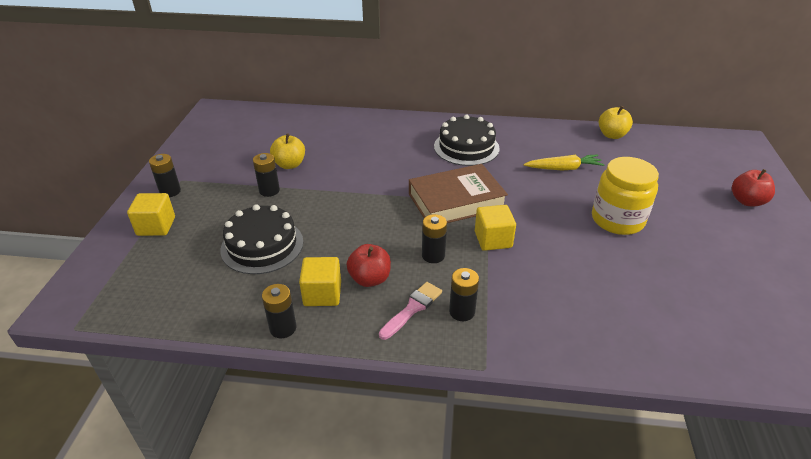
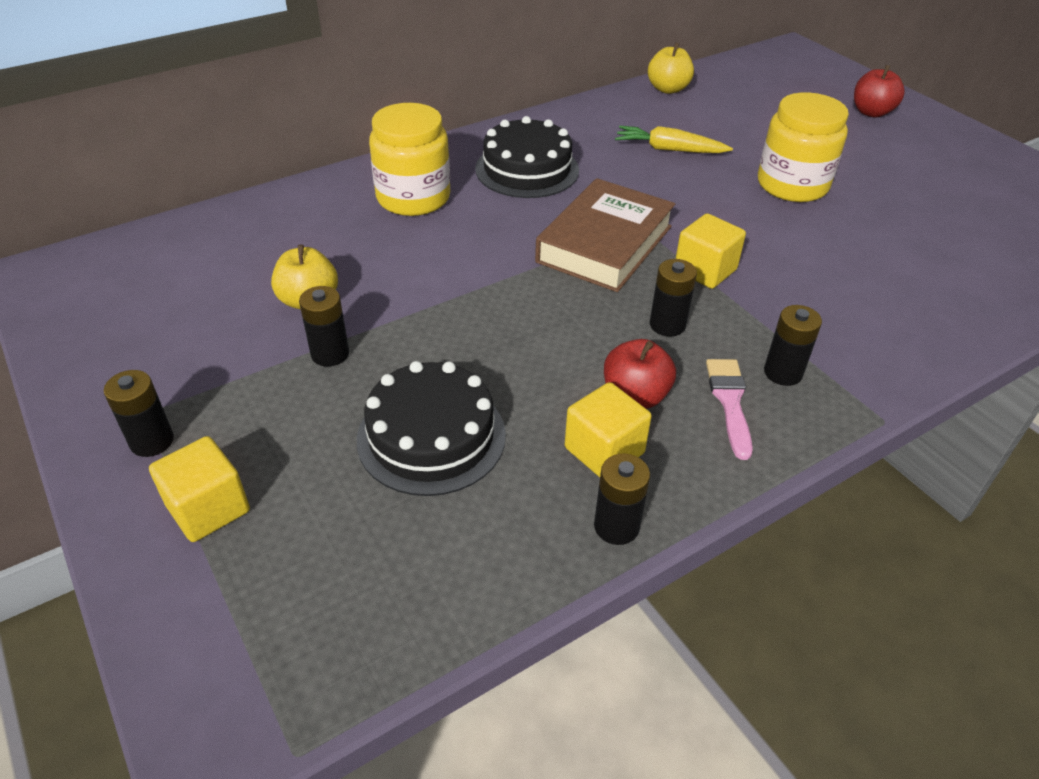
camera: 40 degrees left, 5 degrees up
(392, 138) = (413, 198): none -> yellow jar
(563, 168) = (669, 149): yellow carrot -> yellow carrot turned 120 degrees counterclockwise

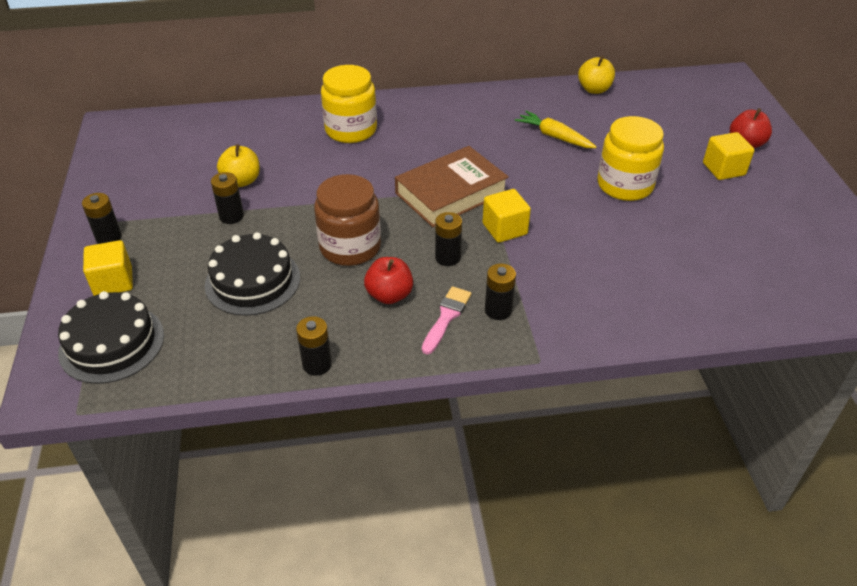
camera: 25 degrees right, 0 degrees up
(527, 169) = (440, 128): black cake -> black cake (112, 343)
(532, 348) = (350, 247): none -> brown jar
(604, 450) = (344, 320): yellow cube -> yellow cube (723, 169)

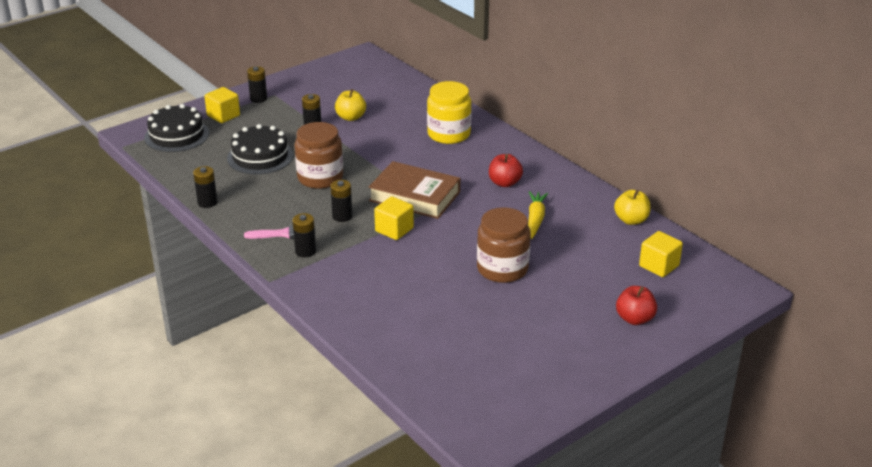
camera: 60 degrees right, 10 degrees down
(389, 295) = (286, 207): red apple -> red apple (504, 183)
(625, 185) = (502, 269): yellow jar -> brown jar
(723, 169) = (579, 314): yellow cube -> yellow cube (659, 266)

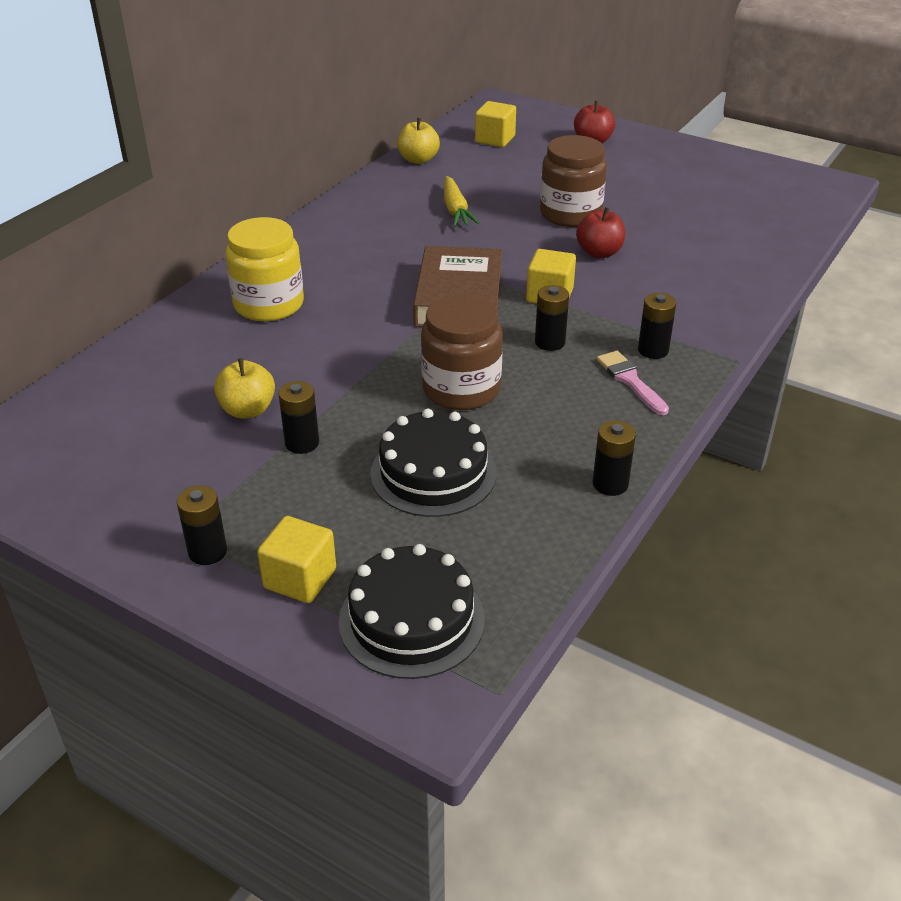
camera: 110 degrees left, 5 degrees up
(504, 183) = (384, 241): red apple -> red apple (599, 253)
(535, 219) = (455, 210): yellow carrot -> yellow carrot turned 90 degrees counterclockwise

